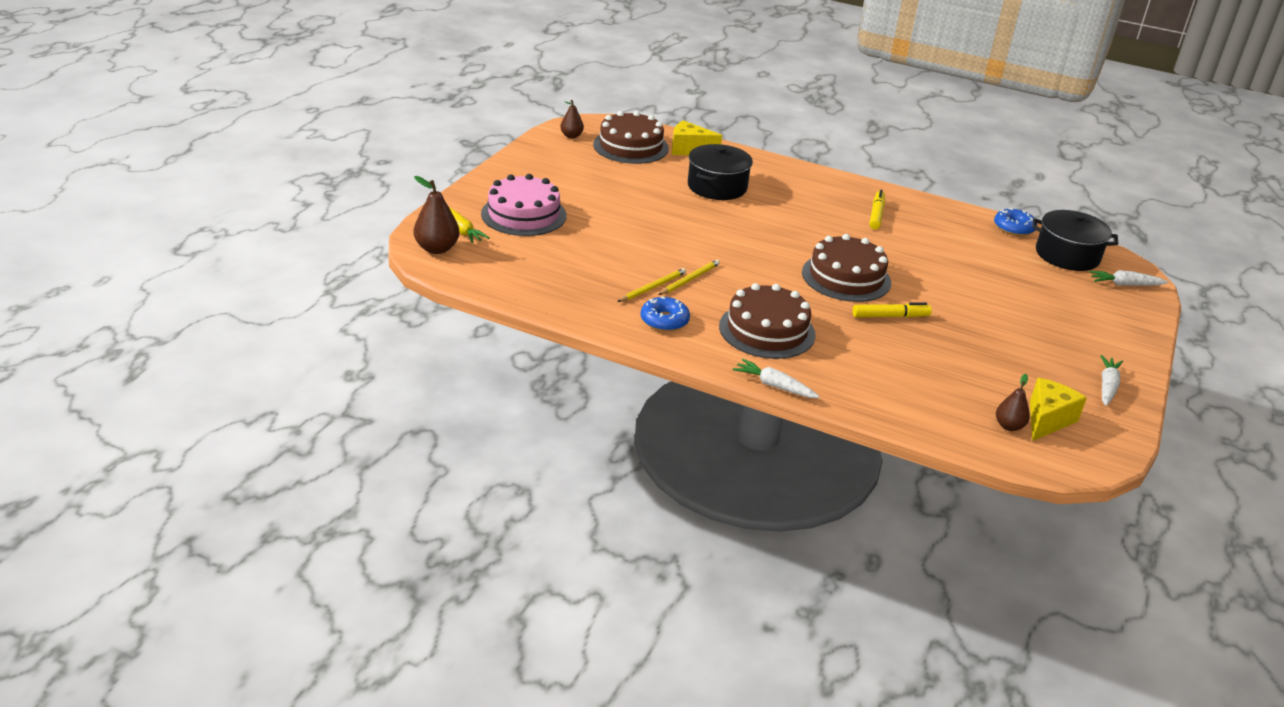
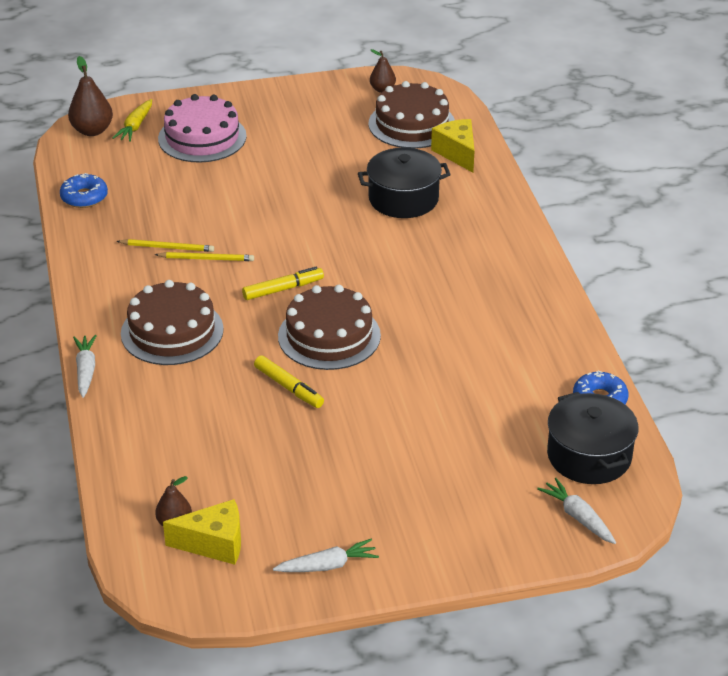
camera: 55 degrees right, 5 degrees up
(664, 321) = (120, 276): blue donut -> blue donut (84, 197)
(876, 215) = (489, 305): yellow marker -> yellow marker (283, 289)

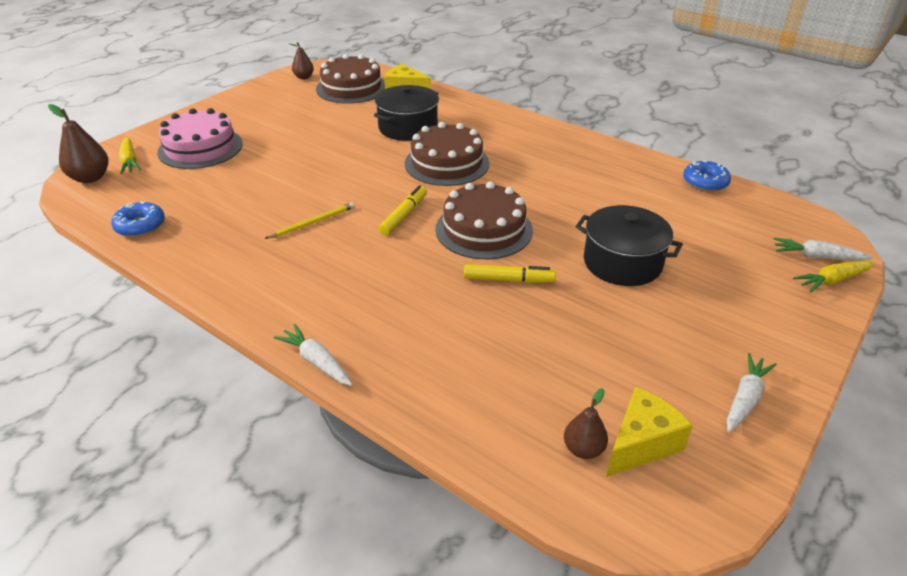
camera: 40 degrees left, 0 degrees up
(167, 247) = (268, 229): yellow pencil -> none
(172, 331) = (355, 288): brown cake -> brown cake (447, 163)
(553, 541) = (832, 281): none -> yellow carrot
(589, 456) = (756, 217): black pot -> black pot (622, 262)

